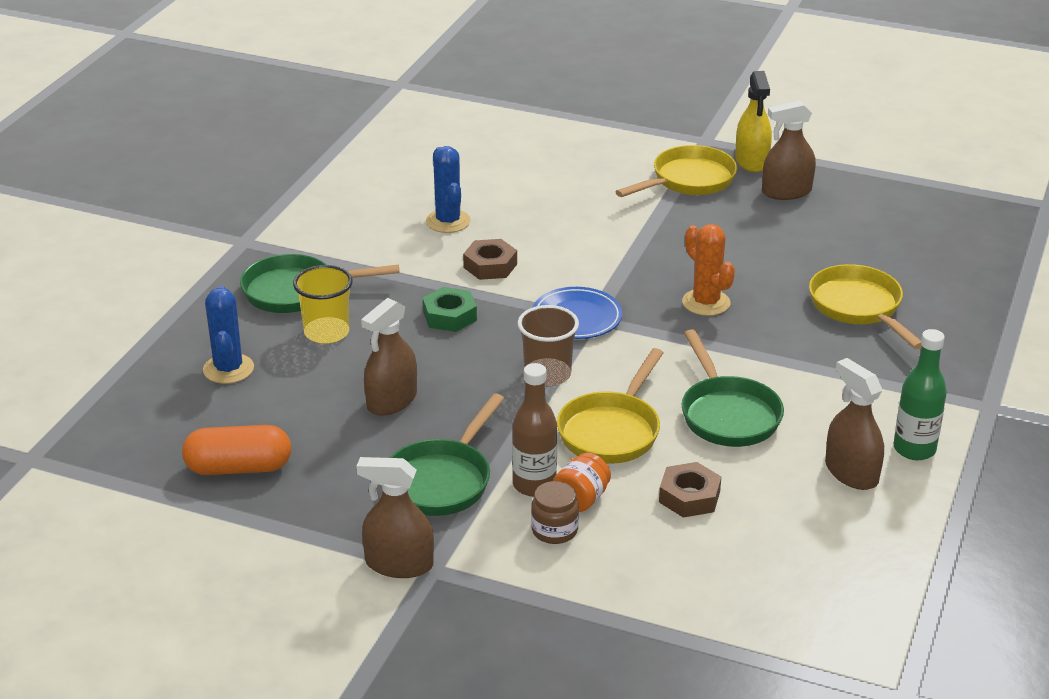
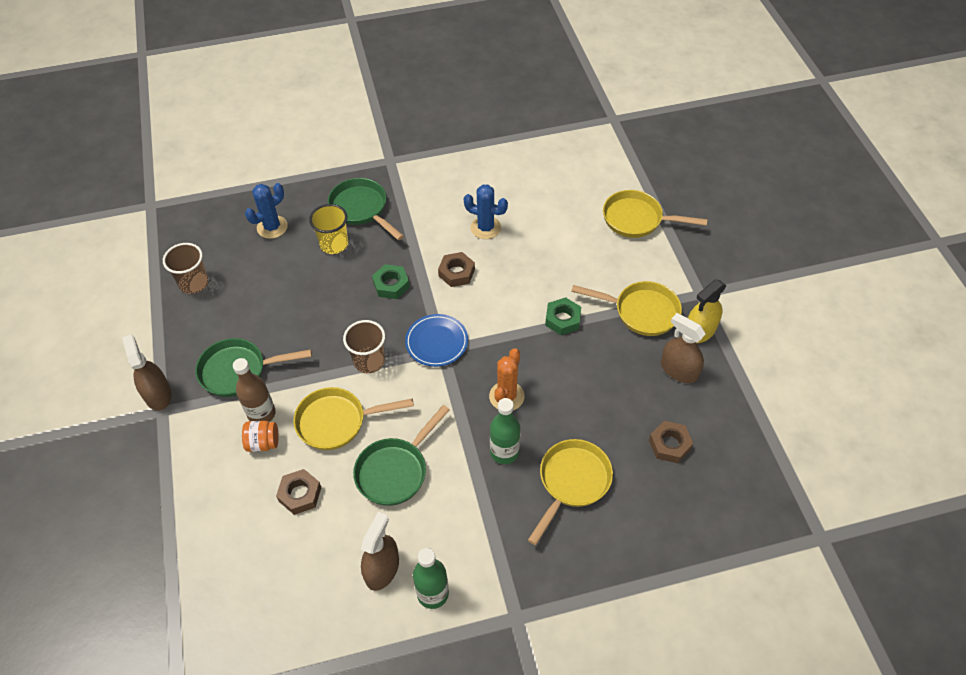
camera: 55 degrees right, 20 degrees up
(239, 468) = (194, 283): orange capsule -> brown cup
(392, 400) = (293, 308): brown spray bottle -> none
(448, 221) = (485, 228): blue cactus -> blue cactus turned 75 degrees clockwise
(554, 530) = (227, 446): brown jar -> none
(562, 131) = (637, 219): none -> yellow pan
(642, 228) = (562, 319): none -> green nut
(778, 333) = (504, 452): none -> green bottle
(870, 234) = (669, 444): none -> brown nut

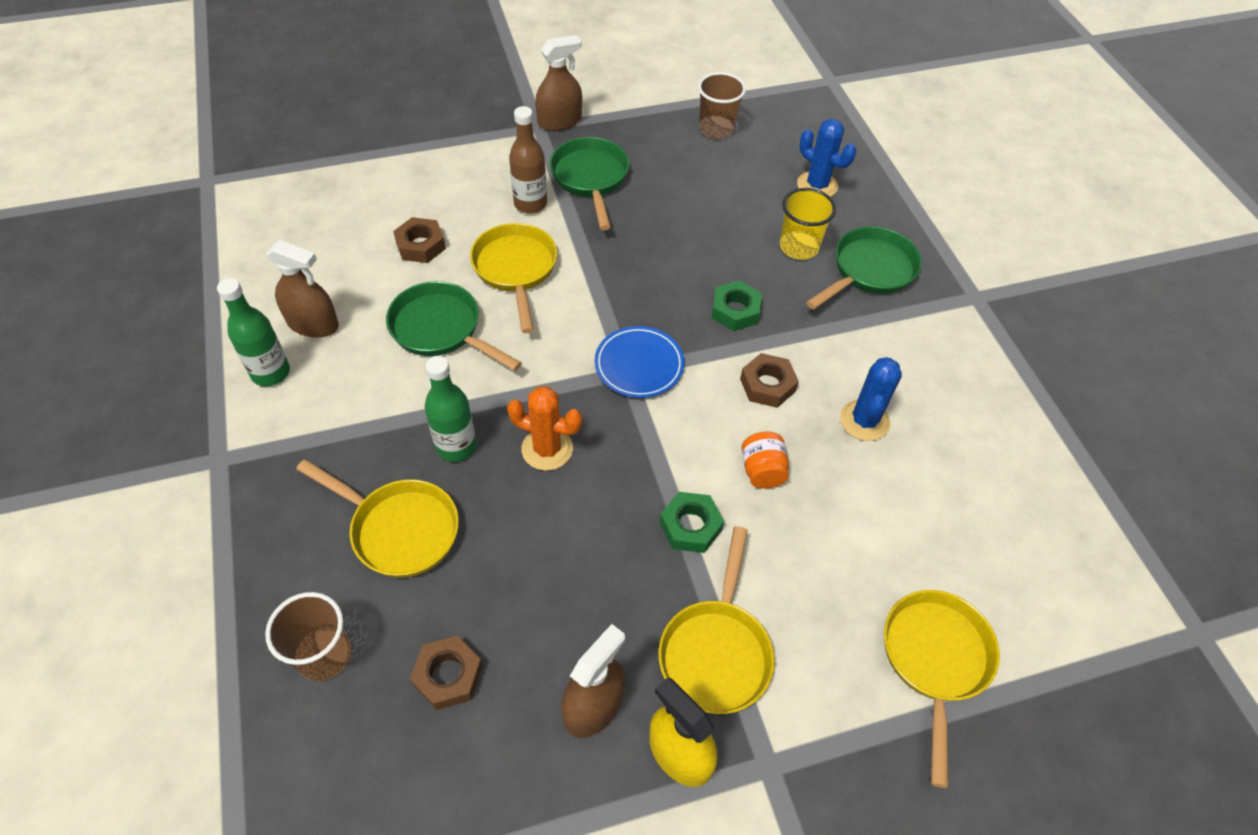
camera: 85 degrees right, 0 degrees up
(263, 443) = (491, 209): orange jar -> orange jar (762, 471)
(369, 361) = (606, 295): brown cup -> brown cup (324, 655)

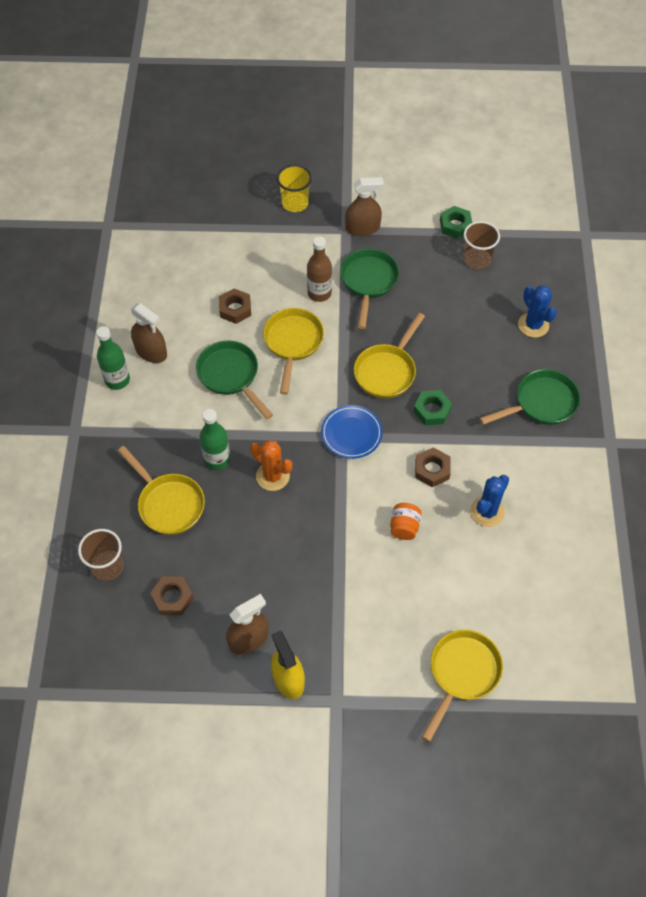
camera: 20 degrees right, 5 degrees up
(690, 526) = (344, 550): green nut -> green nut (455, 225)
(716, 651) = (331, 629): yellow pan -> yellow pan (387, 371)
(799, 247) = (498, 372): yellow cup -> yellow cup (295, 203)

